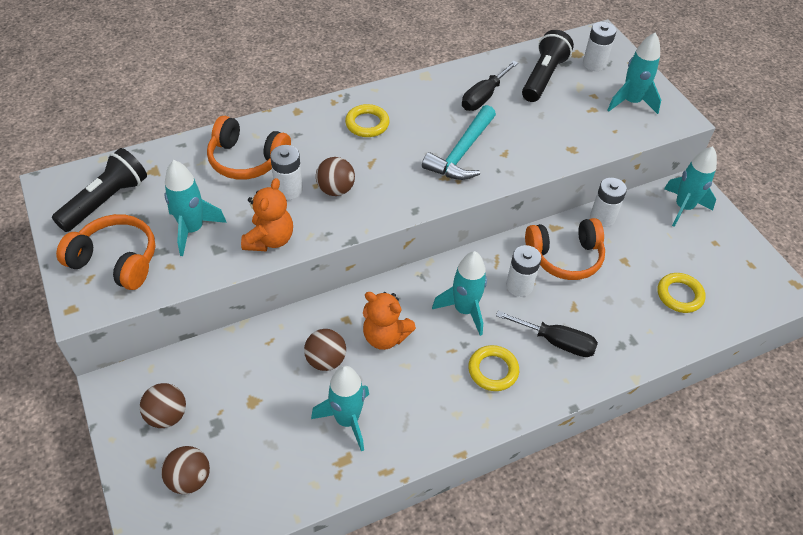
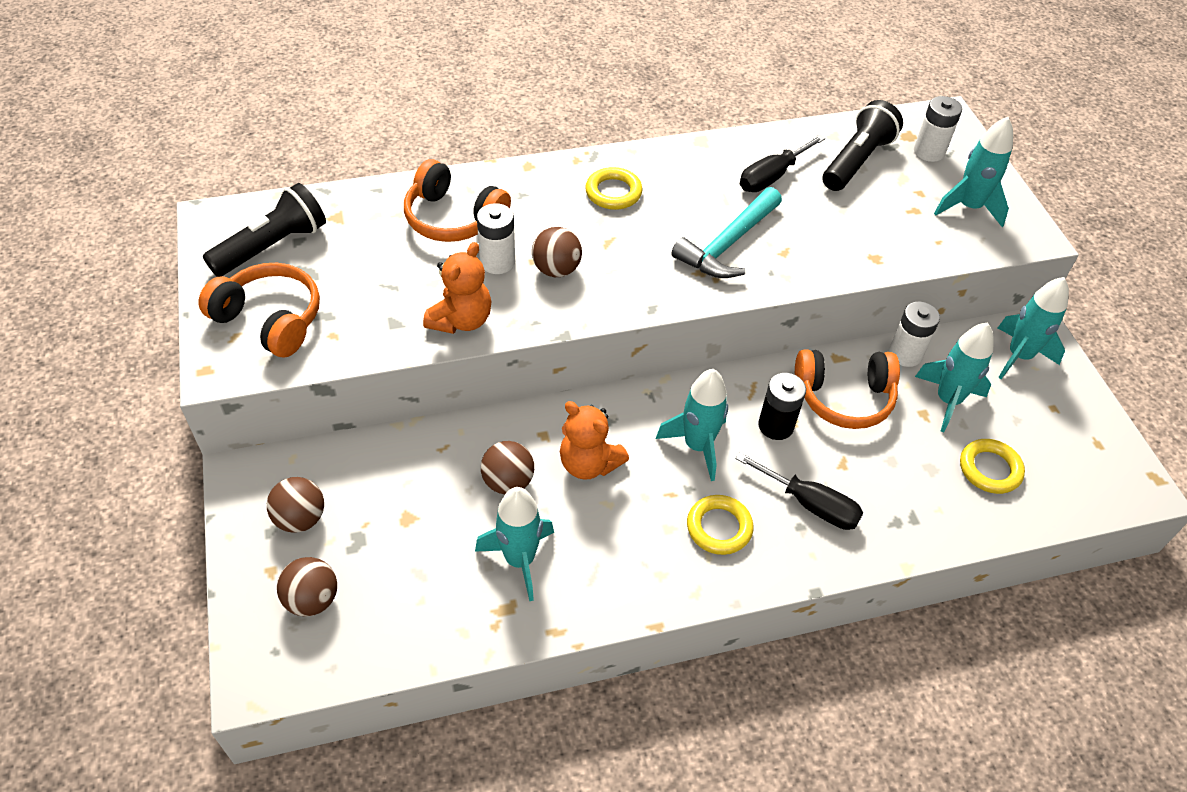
camera: 10 degrees right, 0 degrees up
(192, 230) = (369, 295): turquoise rocket -> turquoise rocket (948, 400)
(519, 286) = (776, 426): white battery -> black battery

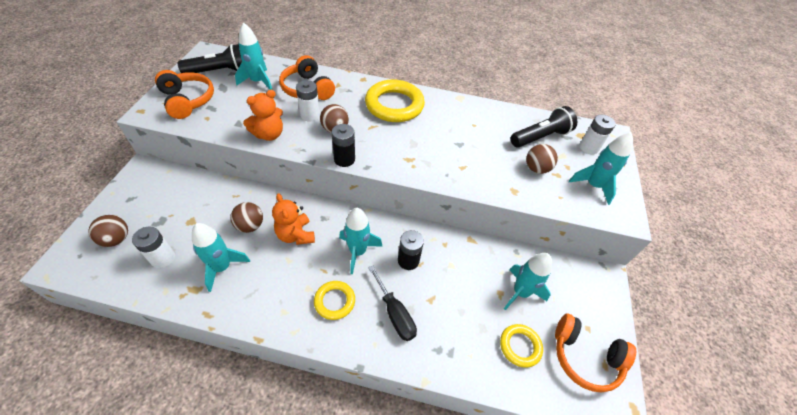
camera: 25 degrees right, 0 degrees up
(300, 518) = (146, 199): brown ball -> brown ball (536, 169)
(610, 311) = (344, 159): none -> black battery
(613, 192) = (394, 105): yellow ring -> yellow ring, size x1.85
(728, 244) = (434, 151): turquoise hammer -> none
(771, 177) = (485, 127): black screwdriver -> none
(844, 397) = (458, 262): orange headphones -> orange headphones (585, 357)
(905, 354) = (512, 254): white battery -> white battery (163, 258)
(1019, 356) = (584, 286): turquoise rocket -> turquoise rocket (258, 82)

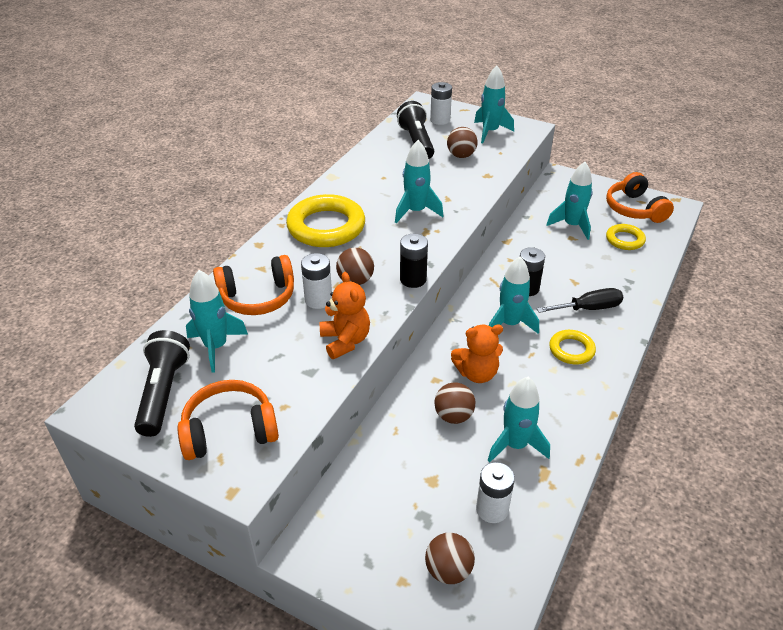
camera: 70 degrees left, 10 degrees down
(434, 150) = (416, 211): none -> turquoise rocket
(585, 357) = (634, 209): orange headphones -> orange headphones turned 120 degrees clockwise

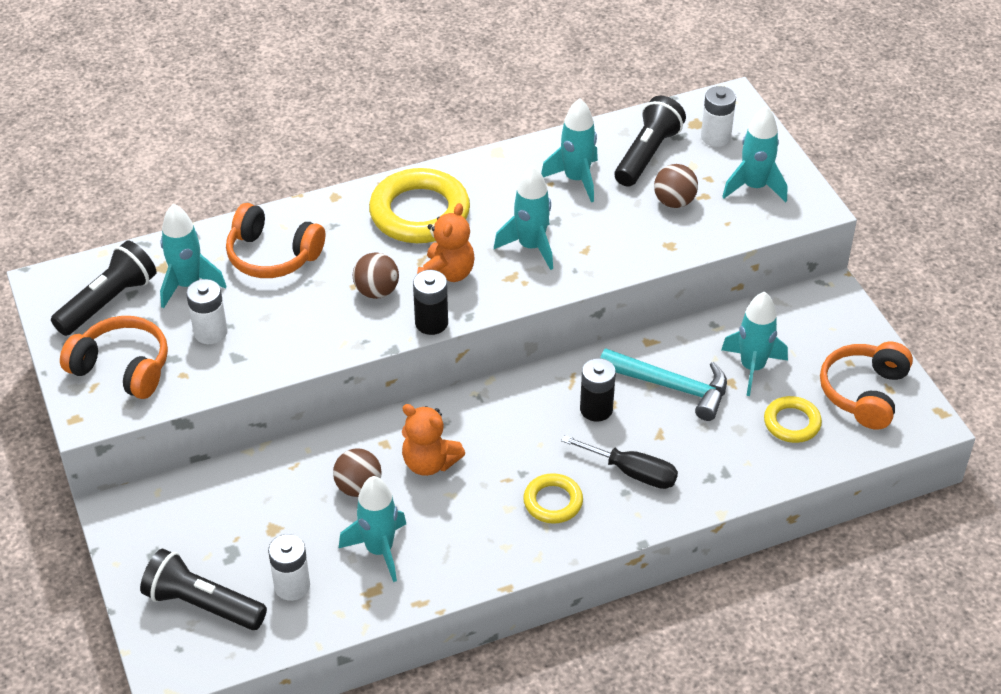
camera: 40 degrees right, 5 degrees up
(318, 300) = (321, 291): white battery -> white battery (210, 332)
(345, 341) = (297, 347): orange teddy bear -> orange teddy bear (447, 274)
(448, 570) = (202, 604): brown ball -> black flashlight
(510, 324) = (526, 435): turquoise rocket -> turquoise rocket (576, 179)
(547, 256) = (671, 386): none -> turquoise hammer

